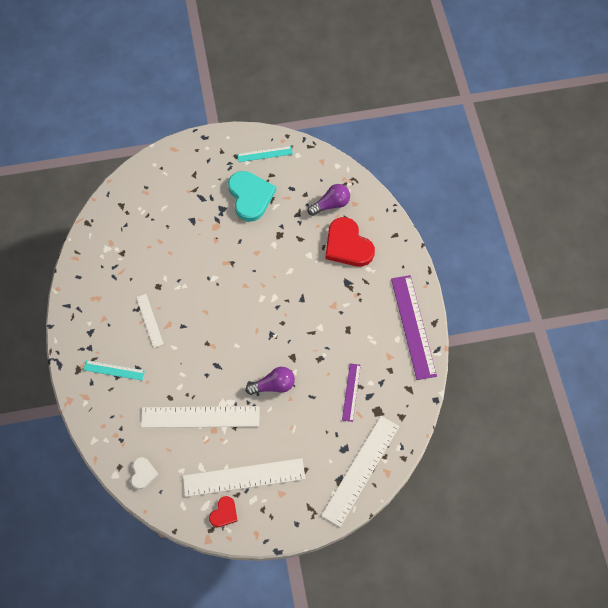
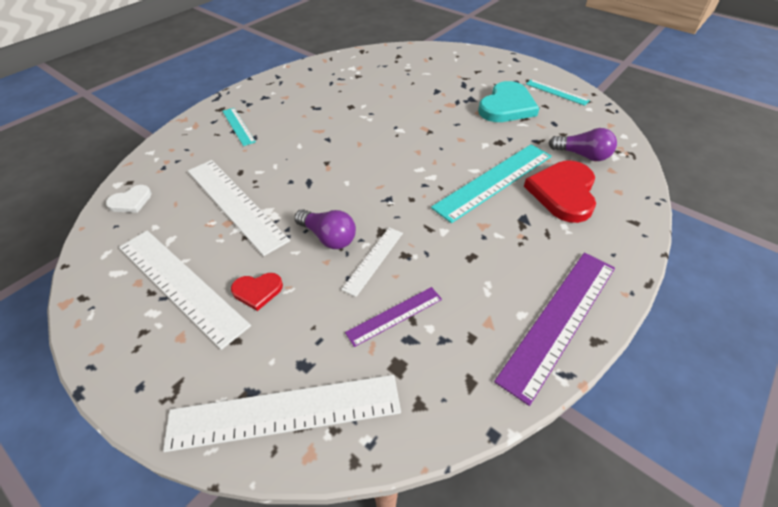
camera: 50 degrees right, 15 degrees down
(149, 320) = (311, 119): white ruler -> white ruler (373, 260)
(224, 513) = (114, 296): red heart -> red heart (257, 291)
(307, 269) = (494, 181): none -> turquoise ruler

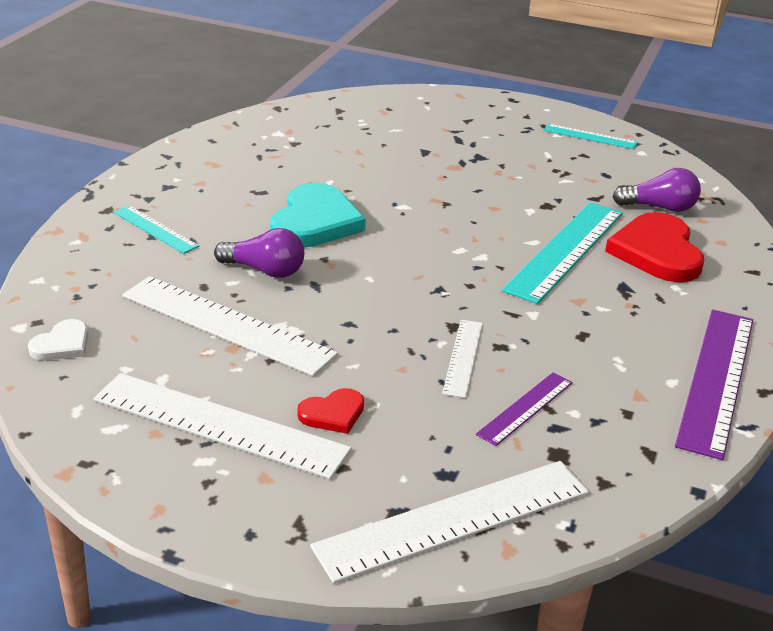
camera: 20 degrees left, 15 degrees down
(328, 237) = (387, 343): purple light bulb -> purple light bulb (265, 270)
(507, 106) = (533, 161): turquoise heart -> turquoise heart (315, 222)

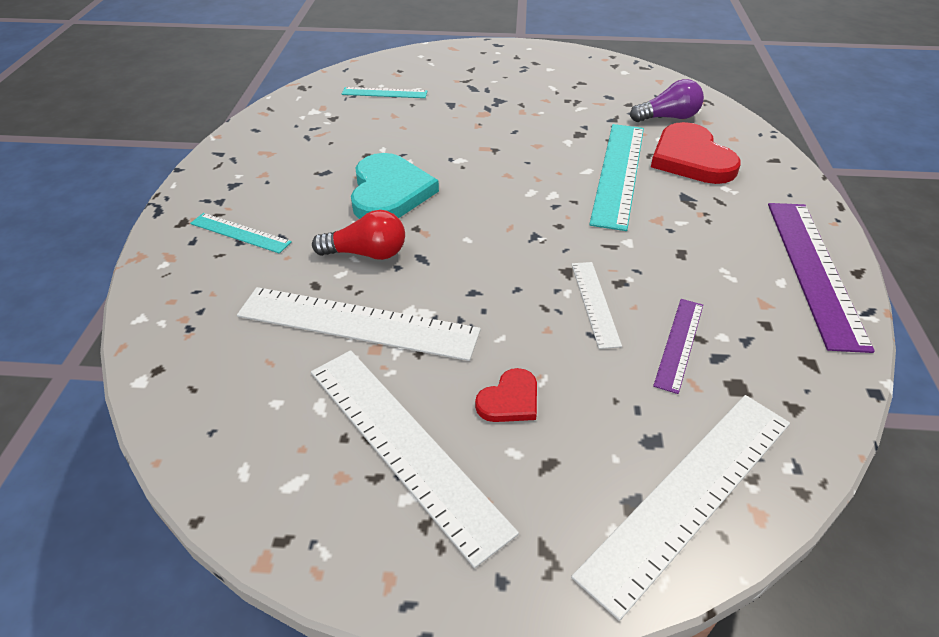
camera: 15 degrees left, 10 degrees up
(62, 344) = (195, 391): white heart -> none
(220, 424) = (404, 446): white ruler -> white ruler turned 45 degrees clockwise
(265, 270) = (367, 253): purple light bulb -> red light bulb
(590, 136) = (577, 65): turquoise ruler -> turquoise ruler (384, 93)

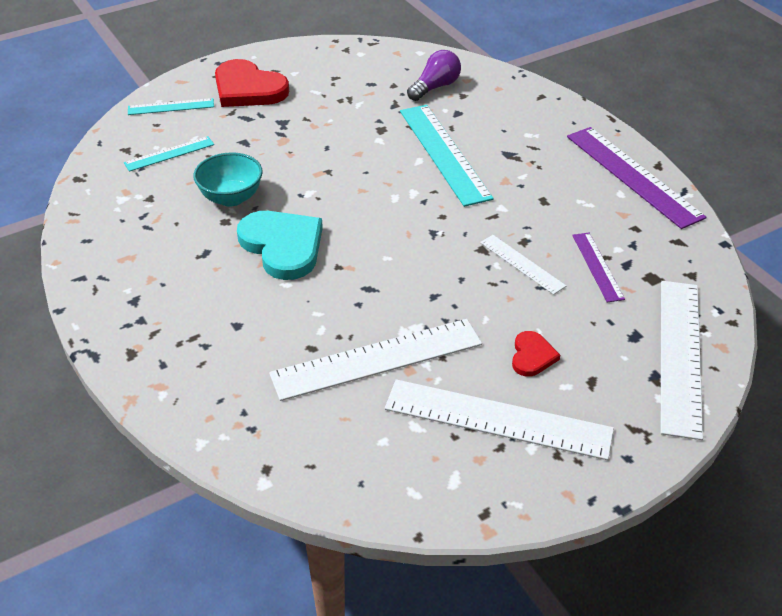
camera: 35 degrees left, 0 degrees up
(240, 233) = (196, 338): turquoise ruler -> turquoise ruler (171, 107)
(367, 253) = (323, 305): red light bulb -> none
(392, 140) = (231, 198): none -> turquoise bowl
(691, 158) = (484, 119): red heart -> red heart (248, 89)

